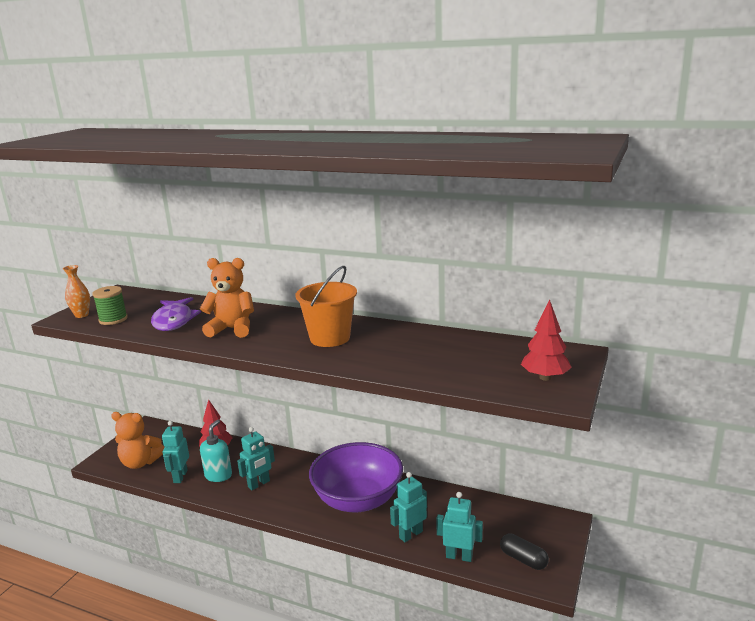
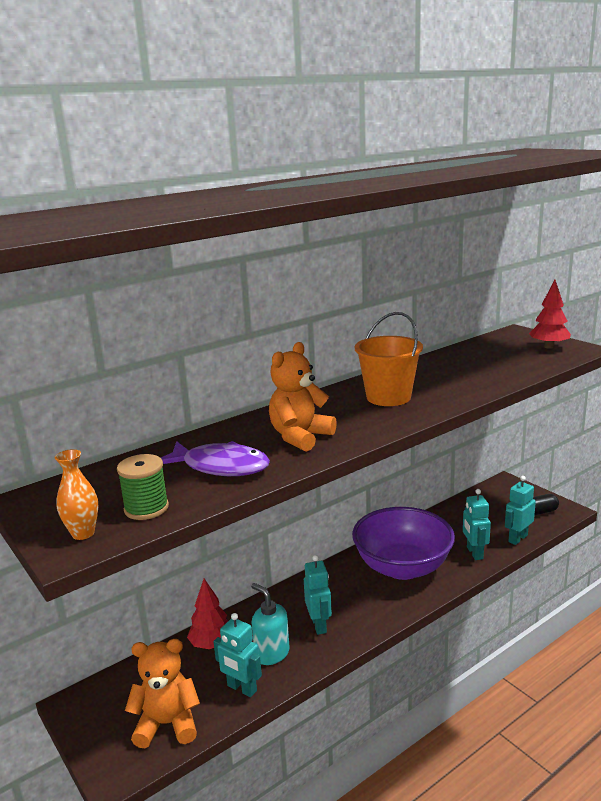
camera: 60 degrees left, 0 degrees up
(140, 462) = (167, 724): orange teddy bear -> orange teddy bear turned 135 degrees counterclockwise

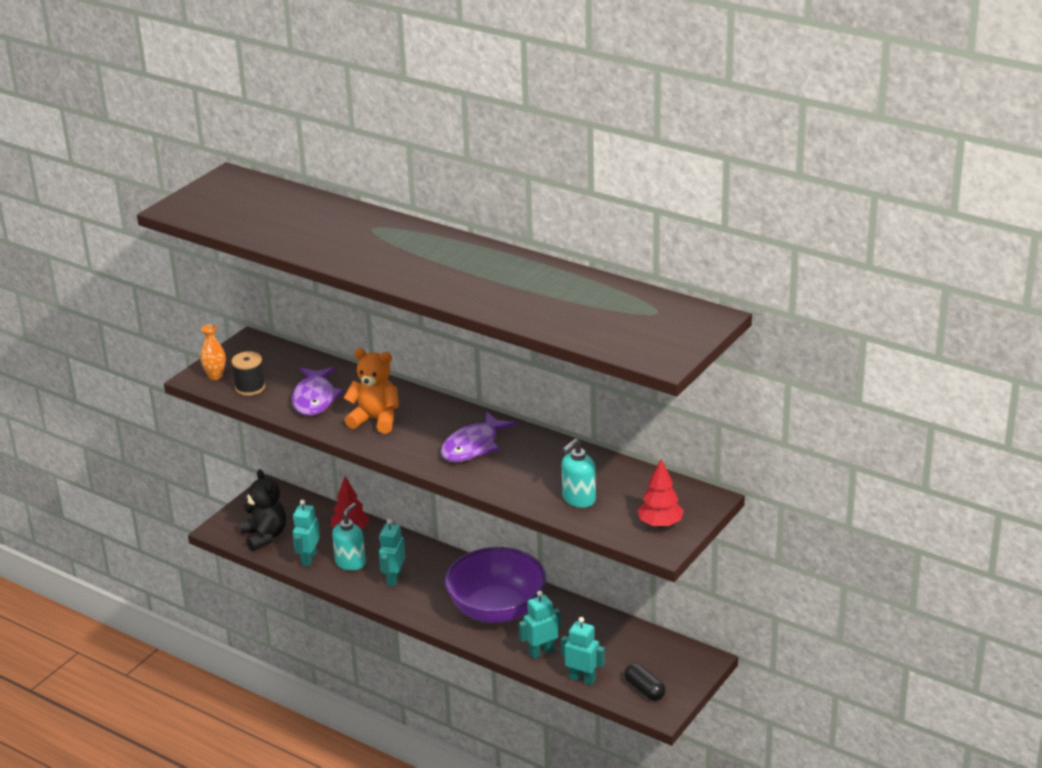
camera: 70 degrees right, 10 degrees up
(146, 508) = (250, 388): green spool -> black spool
(167, 724) = (264, 536): orange teddy bear -> black teddy bear
(319, 625) = (394, 578): turquoise robot -> turquoise robot turned 135 degrees clockwise
(388, 397) = (473, 446): orange bucket -> purple fish
(502, 367) = (578, 499): none -> turquoise soap dispenser

